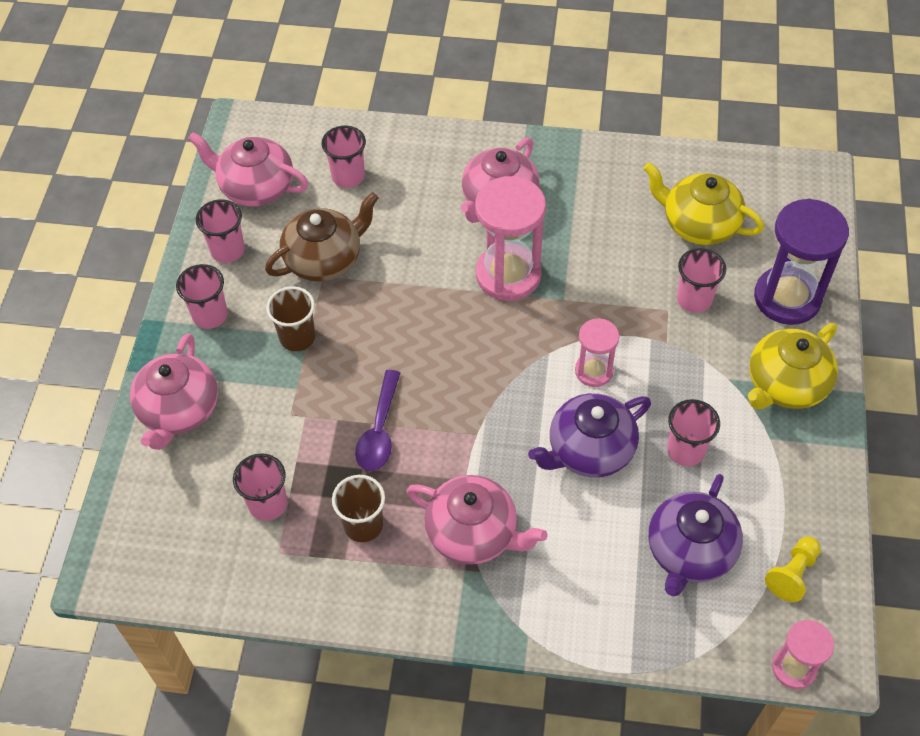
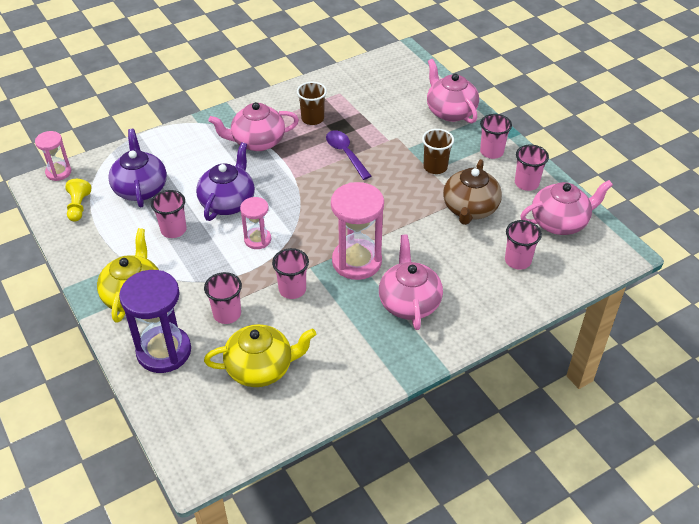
camera: 140 degrees right, 10 degrees down
(268, 504) = (365, 104): pink cup -> pink cup (292, 289)

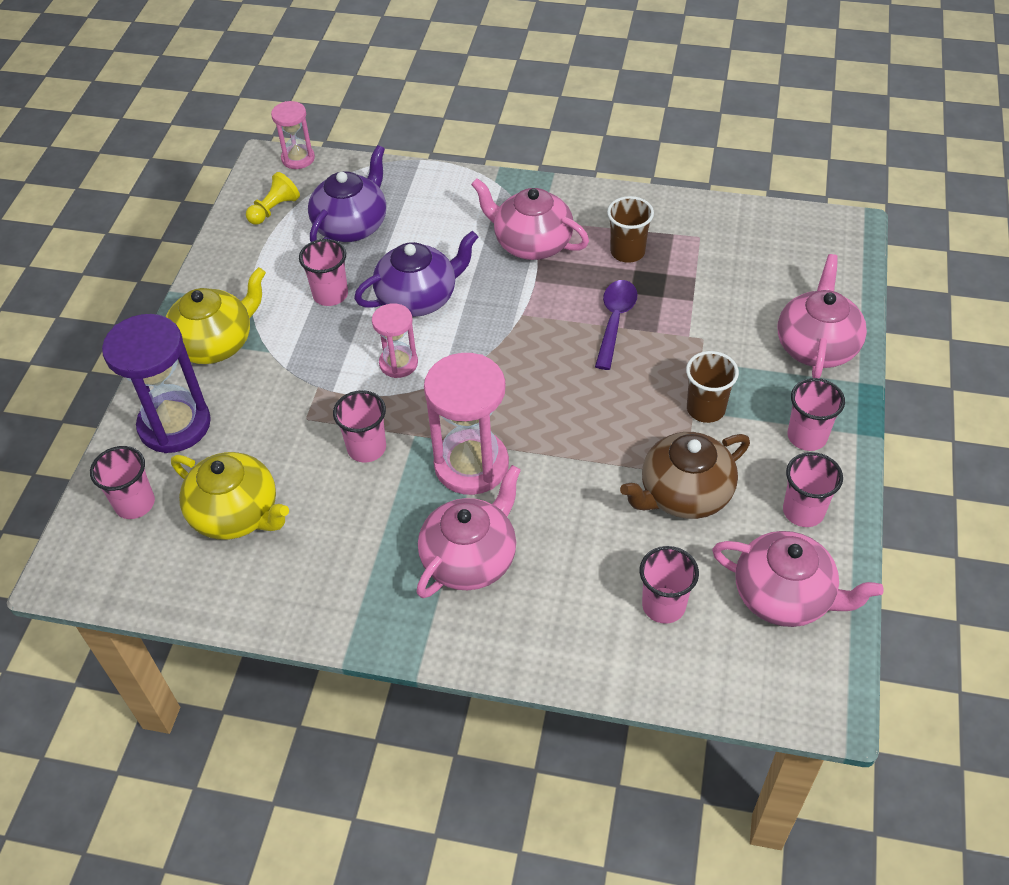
camera: 45 degrees right, 5 degrees up
(227, 314) = (274, 428): pink cup -> pink cup (135, 504)

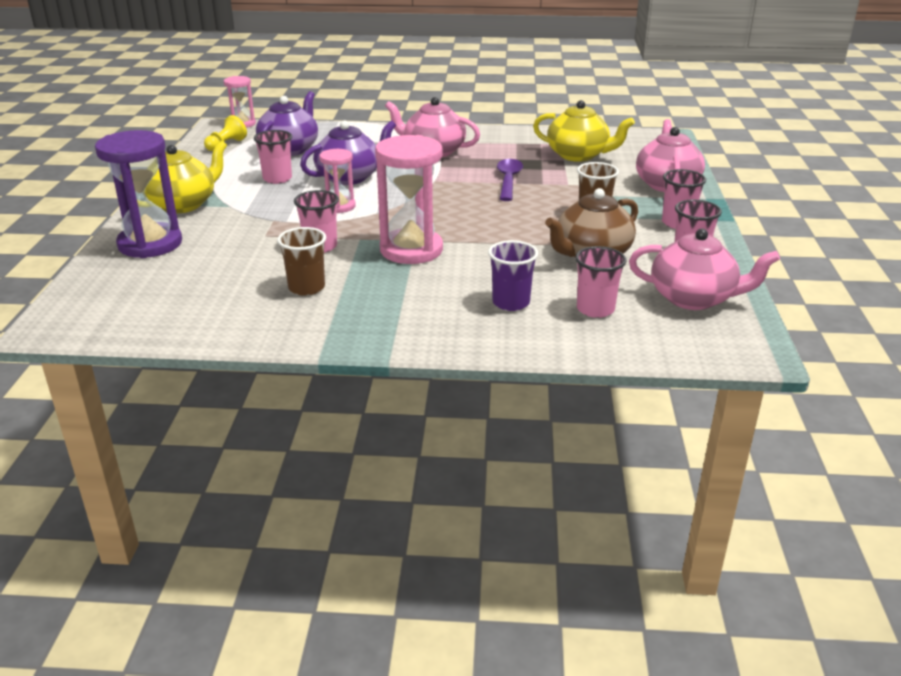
camera: 10 degrees left, 20 degrees down
(135, 504) = (116, 285): pink cup -> none
(236, 514) = (210, 285): yellow teapot -> yellow teapot (578, 155)
(470, 558) = (422, 295): pink teapot -> none
(569, 582) = (511, 303): none -> purple cup
(627, 252) = (508, 152): brown cup -> brown cup (306, 288)

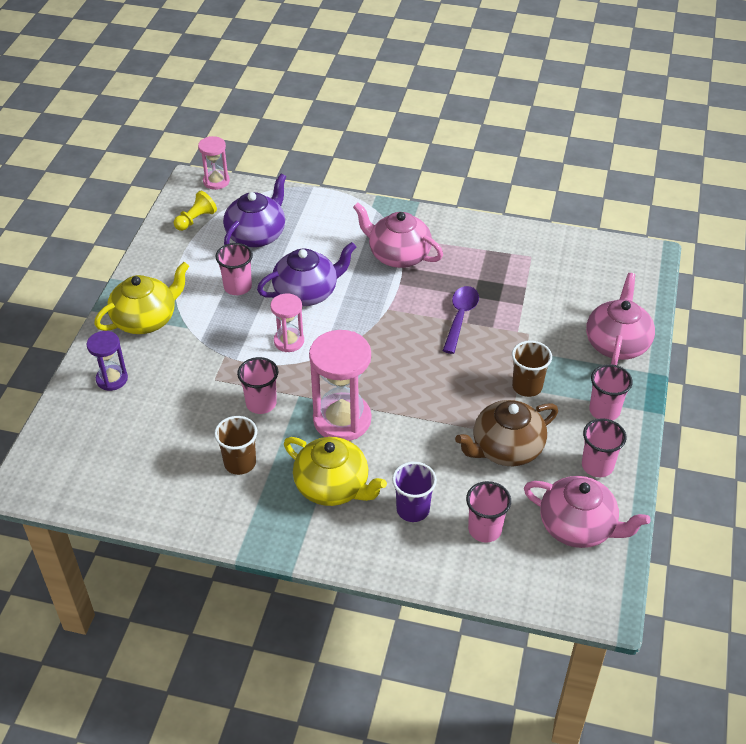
camera: 10 degrees right, 15 degrees up
(150, 244) = (112, 379): purple hourglass -> purple hourglass, size x0.56
(578, 155) = (543, 280): yellow teapot -> yellow teapot (333, 487)

